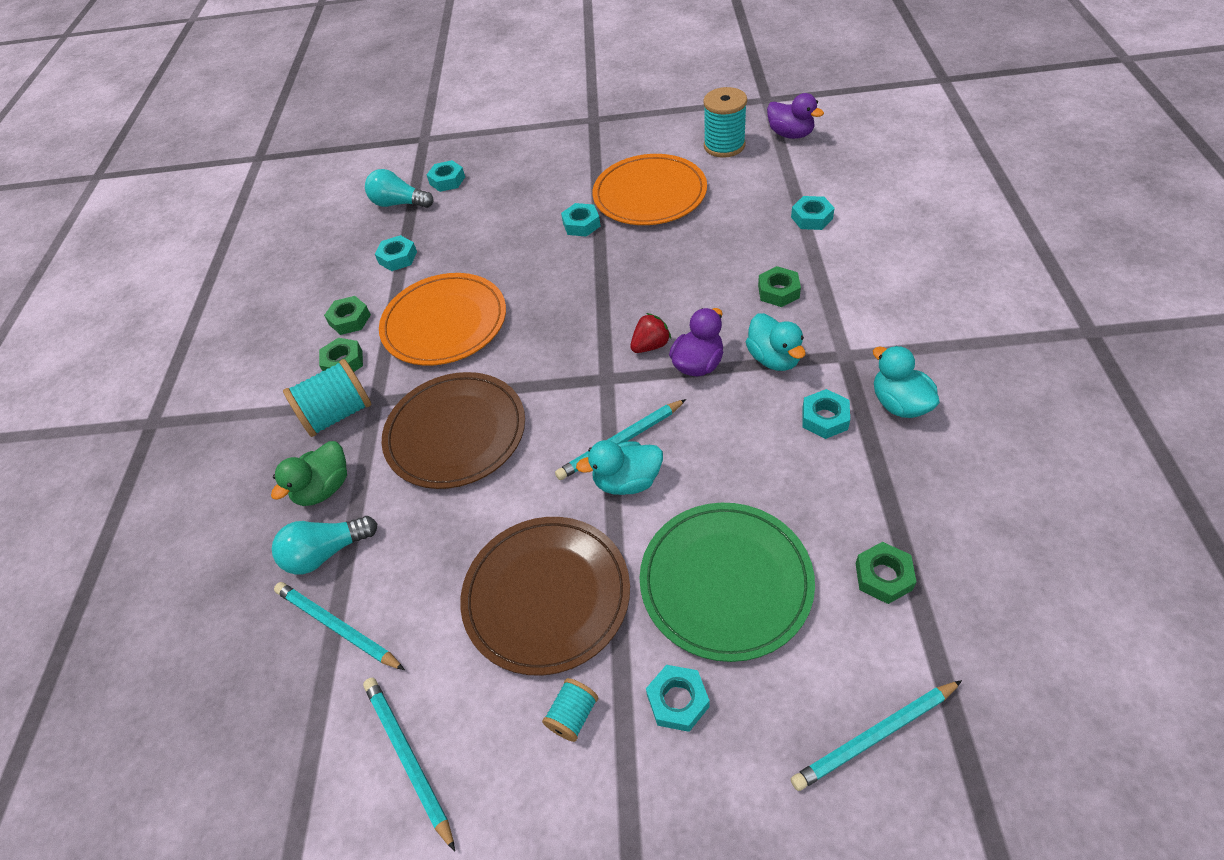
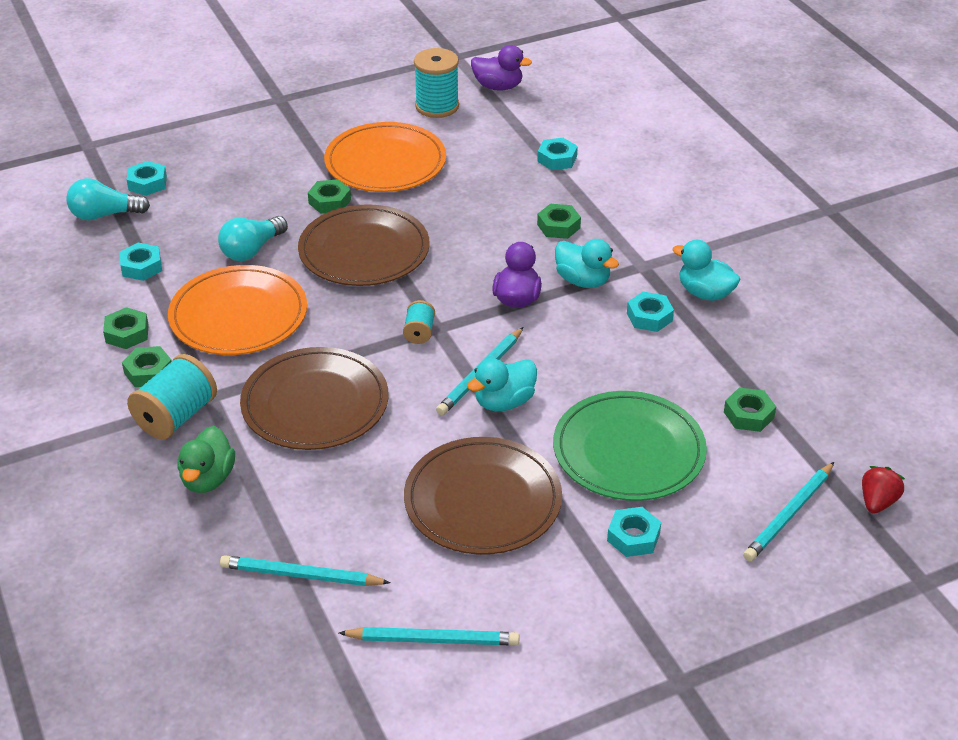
camera: 30 degrees left, 10 degrees down
(326, 553) = (249, 526): turquoise light bulb -> turquoise light bulb (252, 250)
(408, 758) = (432, 640): turquoise pencil -> turquoise pencil turned 150 degrees clockwise
(573, 715) = (555, 571): turquoise spool -> turquoise spool (419, 332)
(581, 224) = (329, 201): turquoise nut -> green nut
(584, 280) = (364, 251): none -> brown plate
(650, 345) = (464, 293): red strawberry -> red strawberry (877, 502)

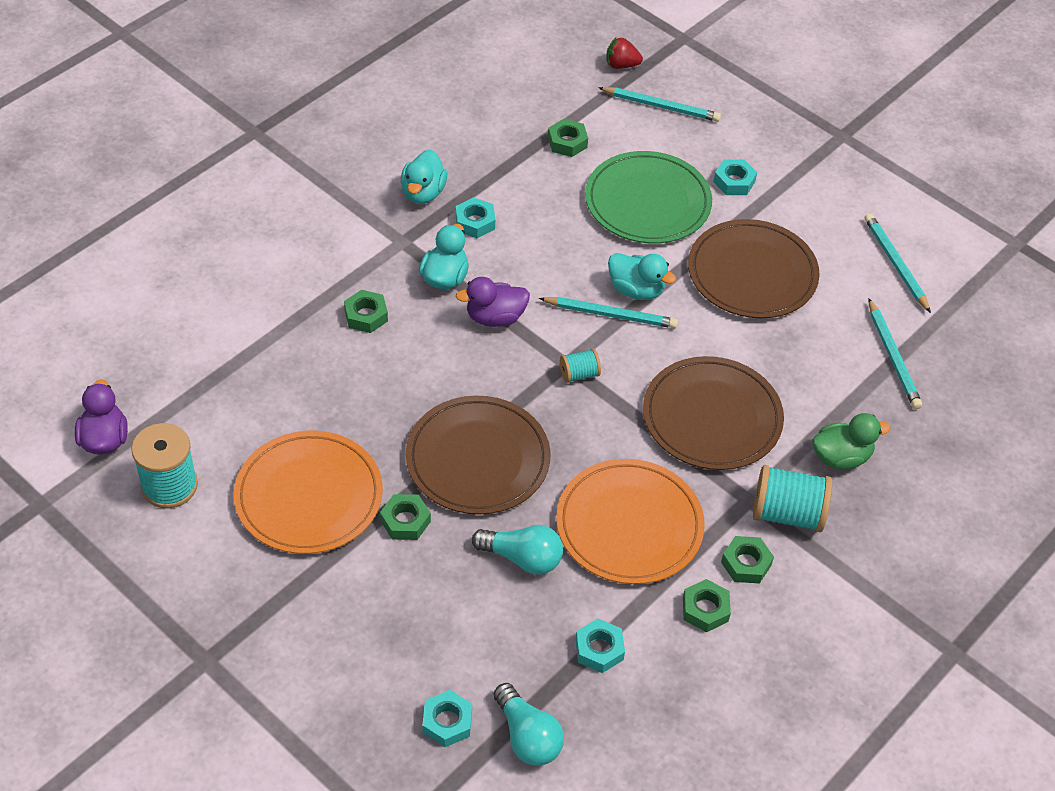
camera: 115 degrees left, 10 degrees up
(557, 159) = (243, 346): turquoise nut -> none

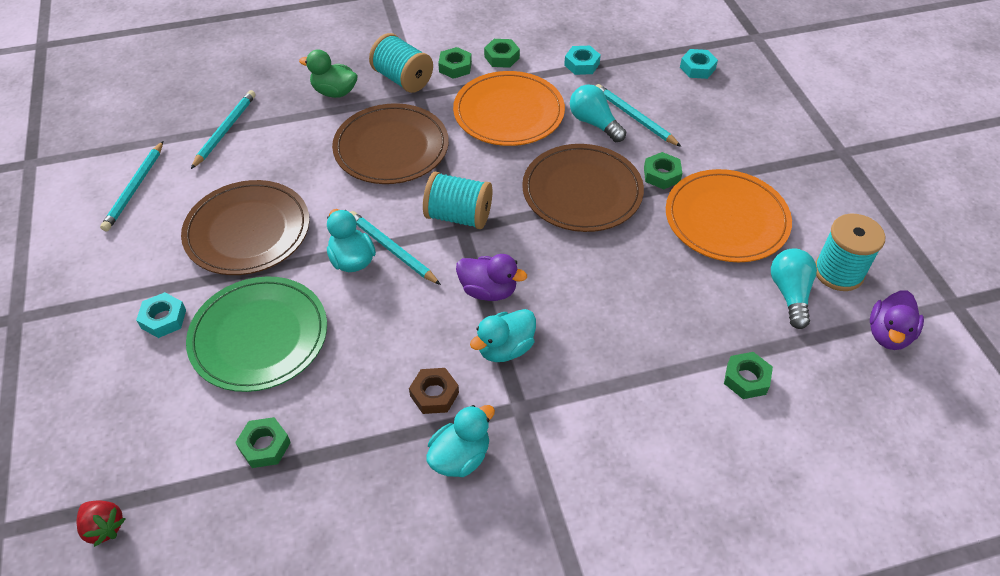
camera: 145 degrees left, 0 degrees up
(366, 315) = (601, 344): green nut -> green nut (746, 379)
(475, 222) = (434, 394): turquoise nut -> brown nut
(527, 736) = (654, 46): turquoise light bulb -> turquoise light bulb (789, 294)
(579, 374) = (458, 216): turquoise spool -> turquoise spool, size x1.87
(661, 106) = (129, 442): turquoise pencil -> turquoise pencil (635, 117)

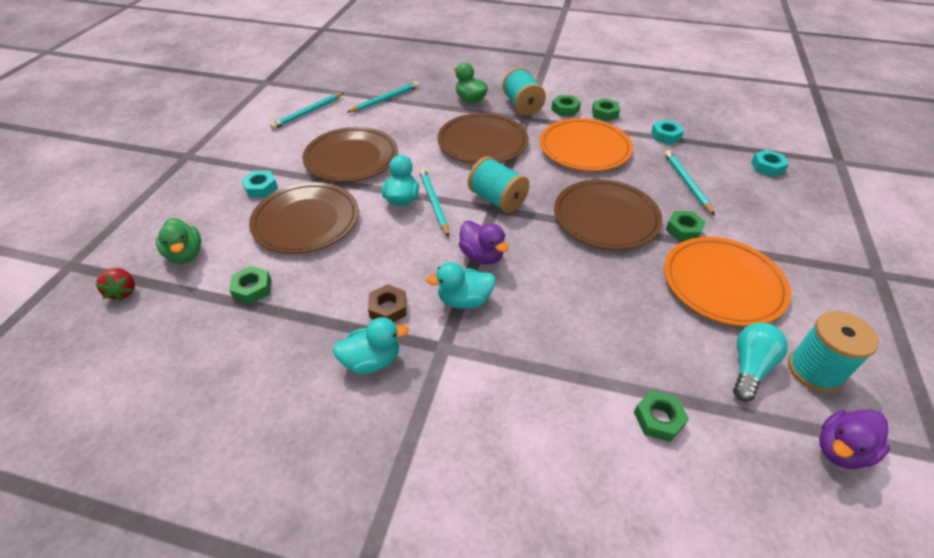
camera: 30 degrees right, 5 degrees down
(143, 446) = (185, 254): none -> green duck
(259, 336) = (306, 221): green plate -> brown plate
(594, 123) = (649, 176): turquoise light bulb -> none

